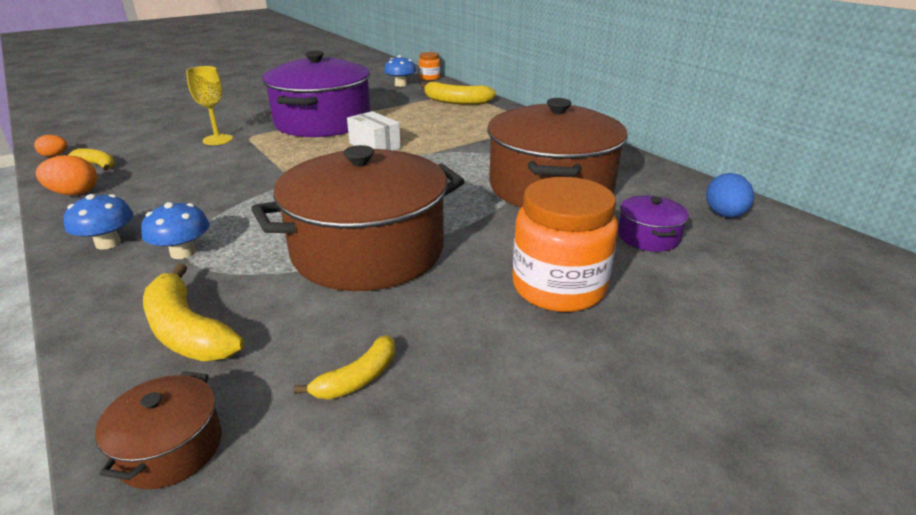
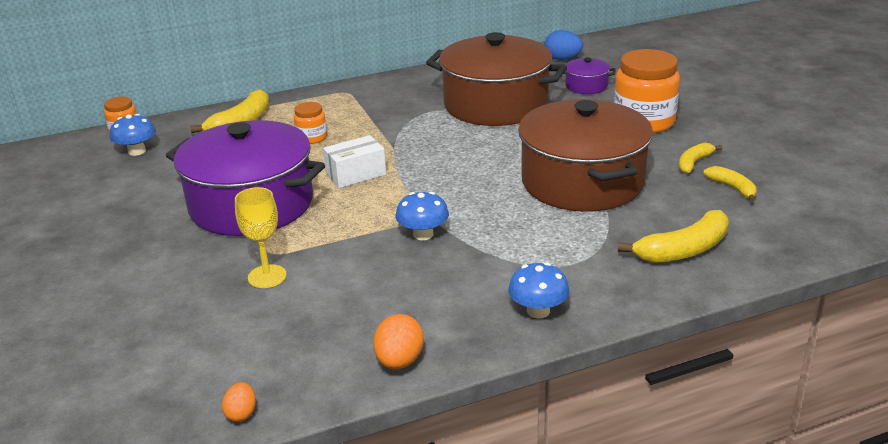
camera: 75 degrees left, 0 degrees up
(97, 165) = (307, 362): yellow banana -> yellow banana (694, 163)
(170, 448) = (793, 243): brown pot -> none
(183, 252) = (567, 266): blue mushroom -> blue mushroom (423, 234)
(438, 124) = (311, 138): none -> orange jar

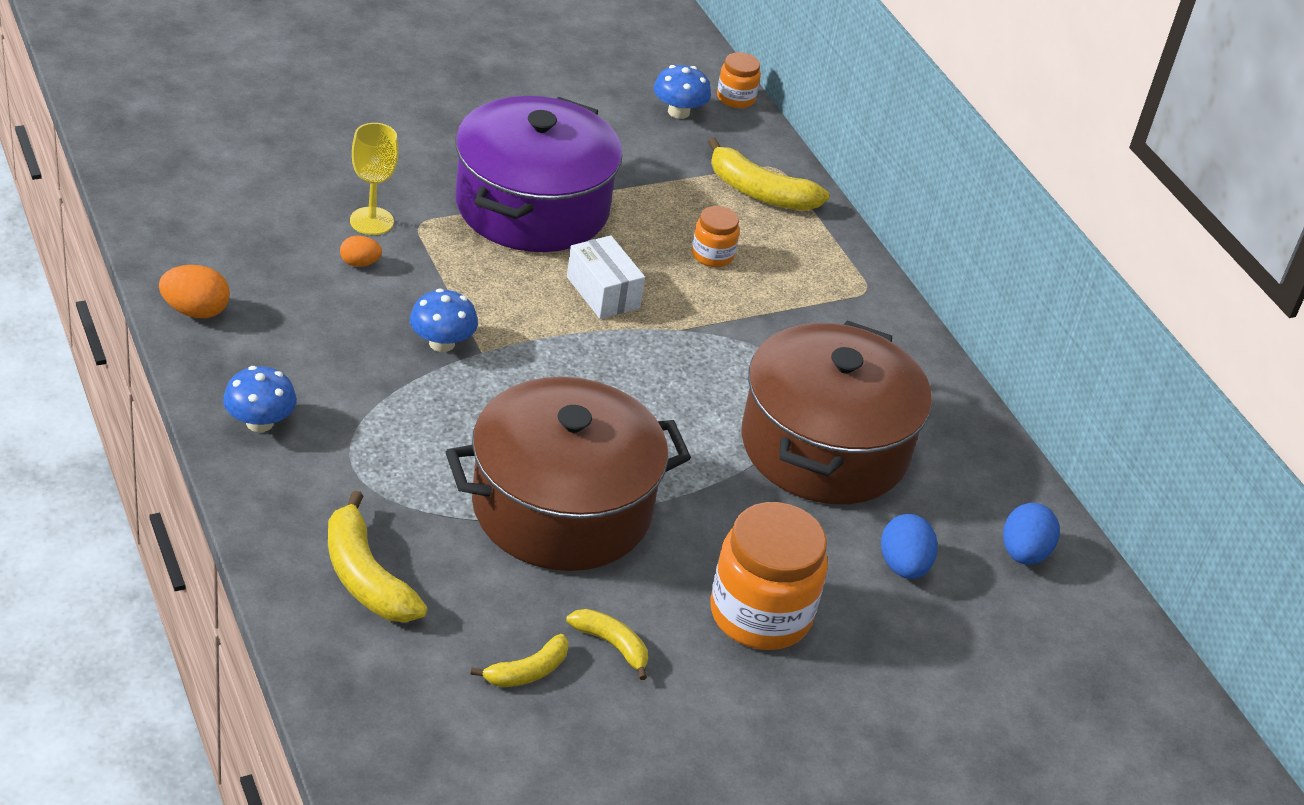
camera: 80 degrees right, 10 degrees up
(241, 414) = (144, 210): orange egg -> orange egg (359, 263)
(586, 86) = (903, 566): purple pot -> blue egg

